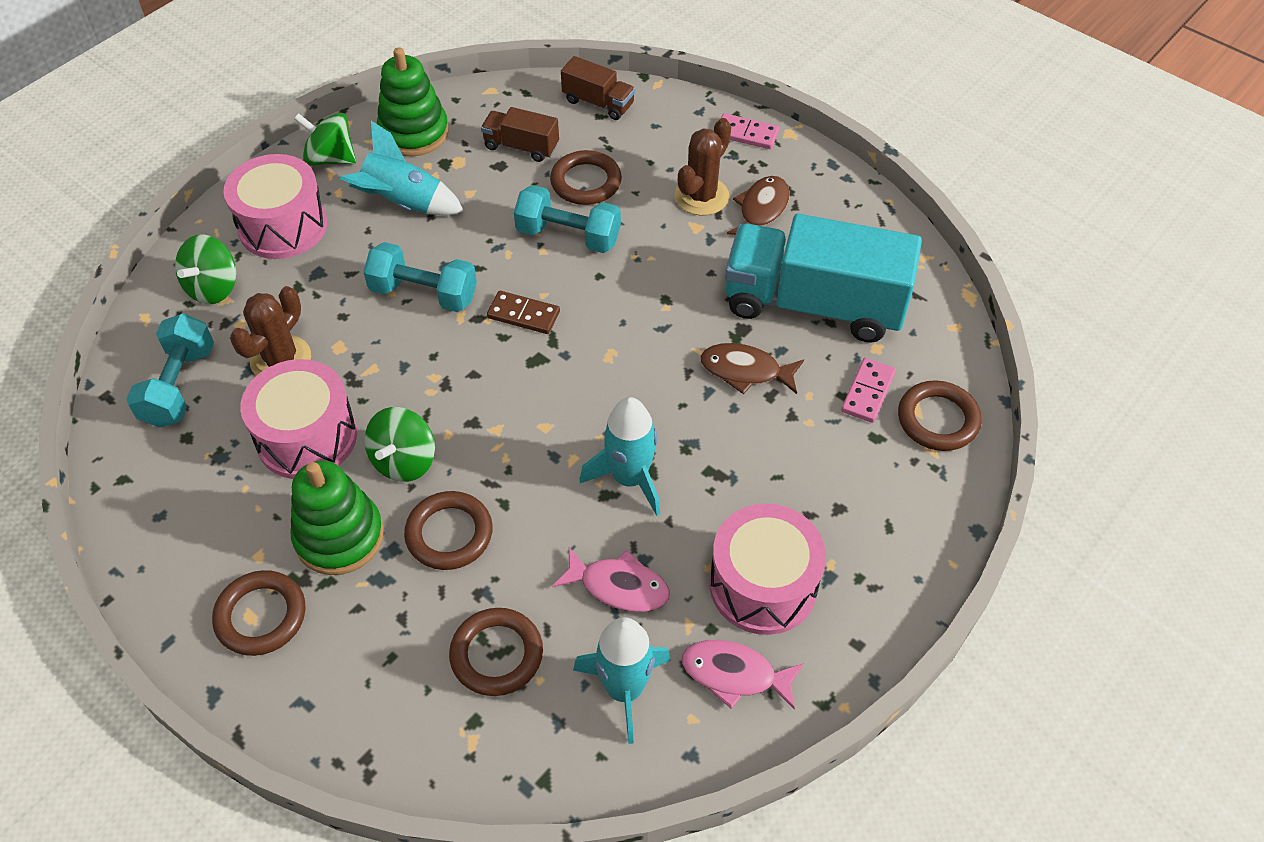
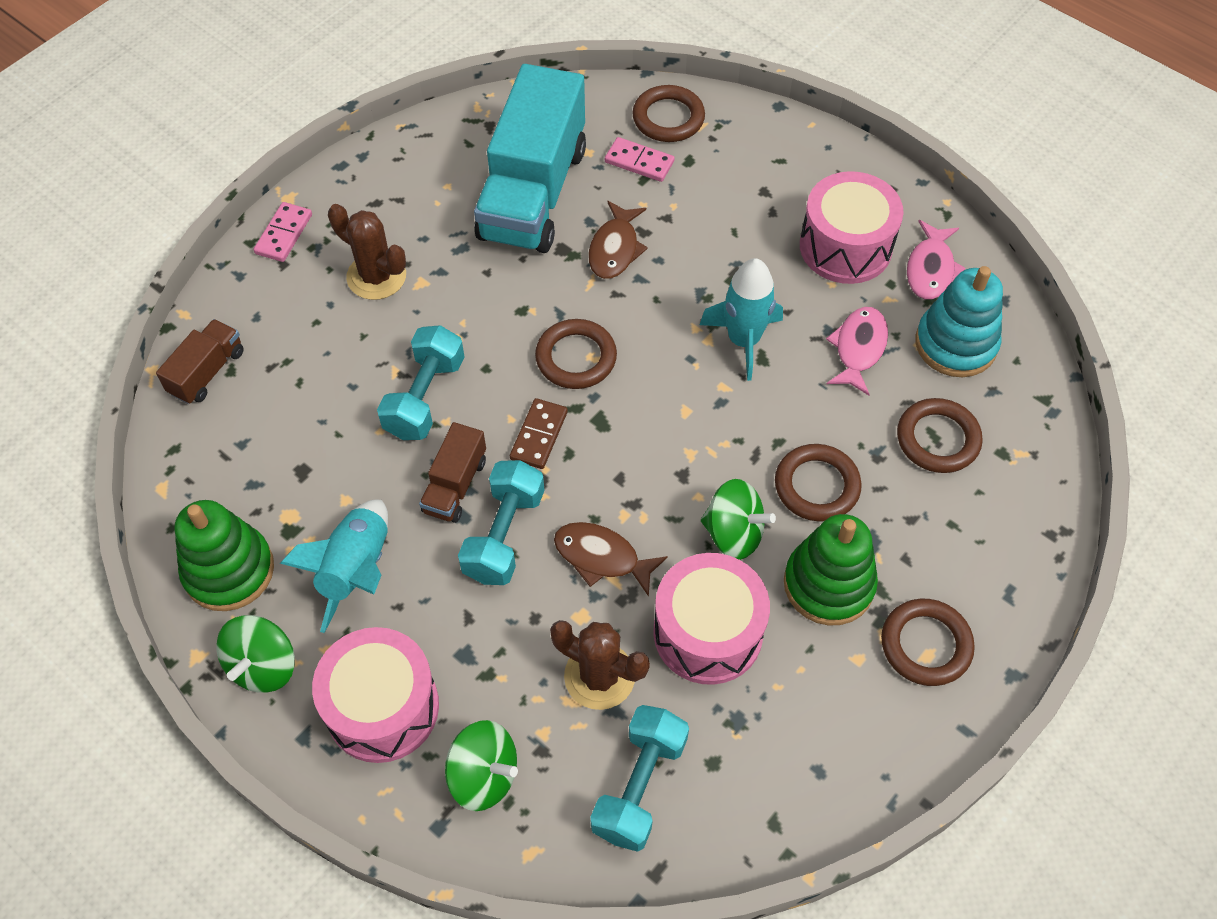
camera: 90 degrees left, 5 degrees up
(179, 386) = (639, 786): turquoise dumbbell -> turquoise dumbbell turned 75 degrees counterclockwise
(521, 146) = (272, 449): brown truck -> brown truck (455, 485)
(586, 182) = (341, 382): brown ring -> brown ring (576, 358)
(624, 689) = (955, 344): turquoise rocket -> turquoise stacking toy
(761, 210) = (402, 227): brown fish -> brown fish (602, 557)

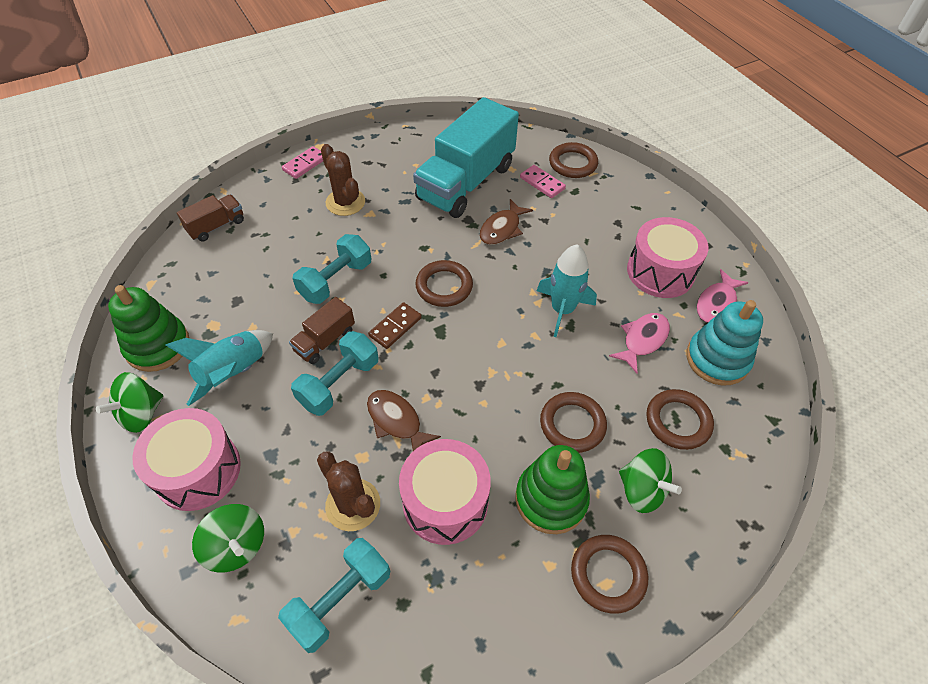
camera: 20 degrees right, 5 degrees down
(733, 533) = (497, 437): green spinning top -> green spinning top (642, 490)

